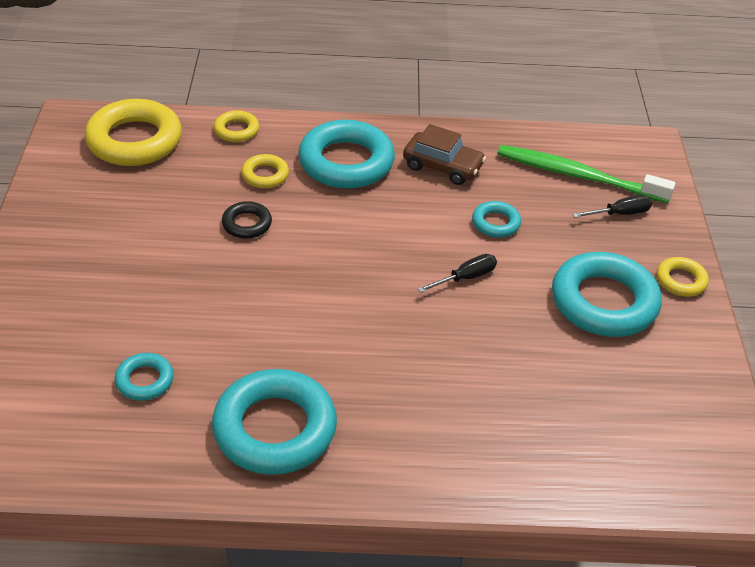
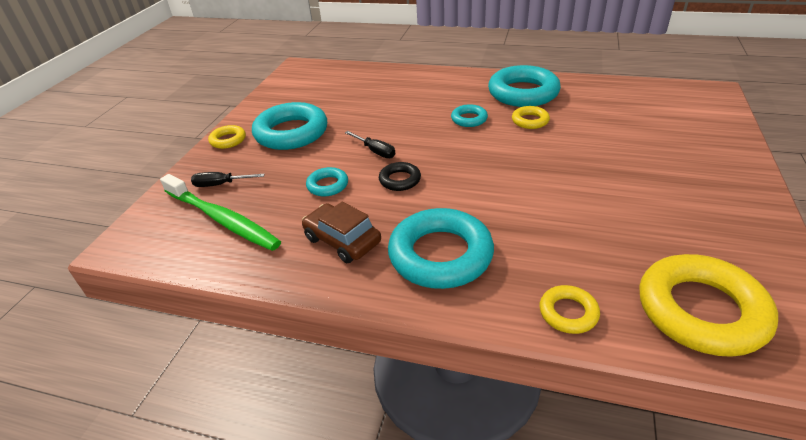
camera: 160 degrees left, 5 degrees down
(145, 380) = (607, 114): turquoise ring -> turquoise ring (469, 119)
(247, 224) = (547, 201): black ring -> black ring (400, 180)
(265, 175) = (530, 248): yellow ring -> yellow ring (530, 121)
(466, 277) = (375, 151): black screwdriver -> black screwdriver turned 120 degrees counterclockwise

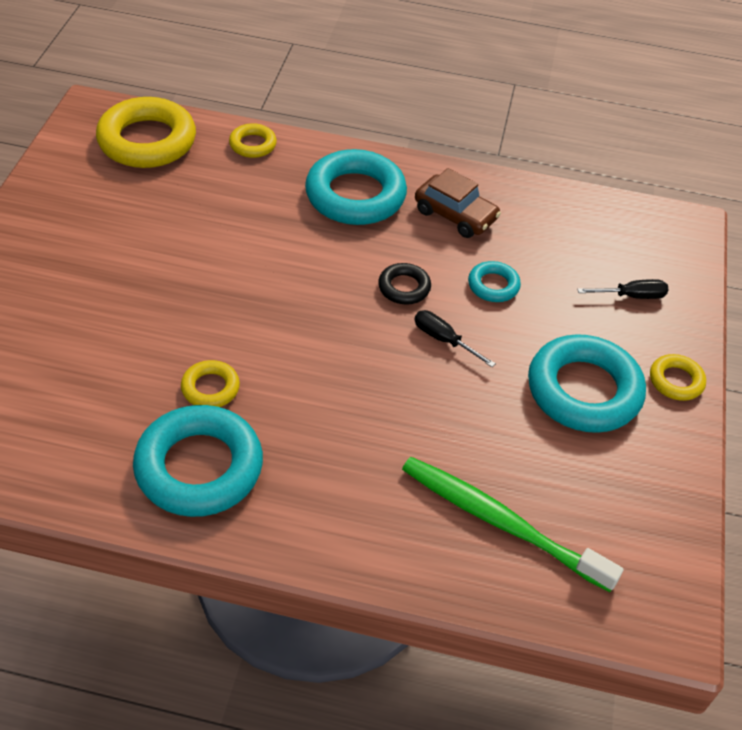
camera: 170 degrees right, 10 degrees up
(222, 219) = (598, 247): green toothbrush -> green toothbrush (500, 522)
(469, 119) = (305, 400): turquoise ring -> none

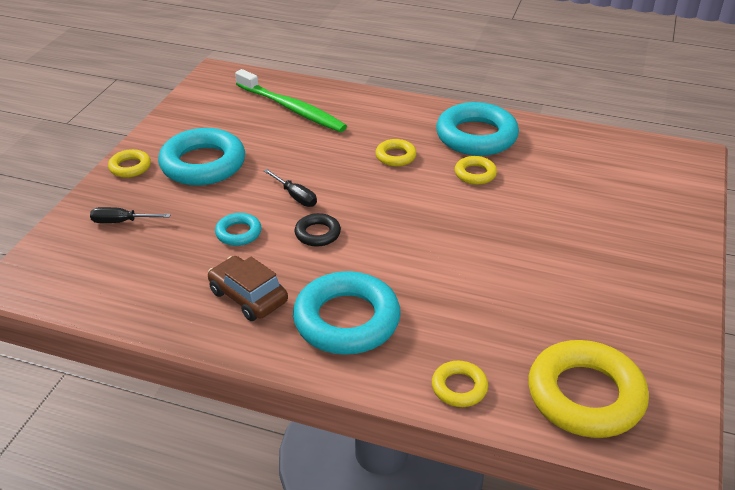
camera: 170 degrees left, 10 degrees down
(322, 418) = (395, 156): none -> yellow ring

